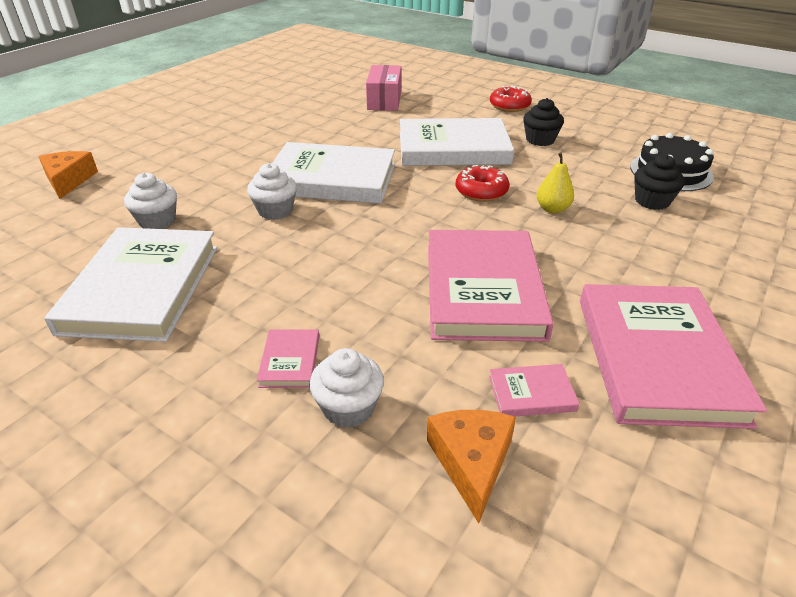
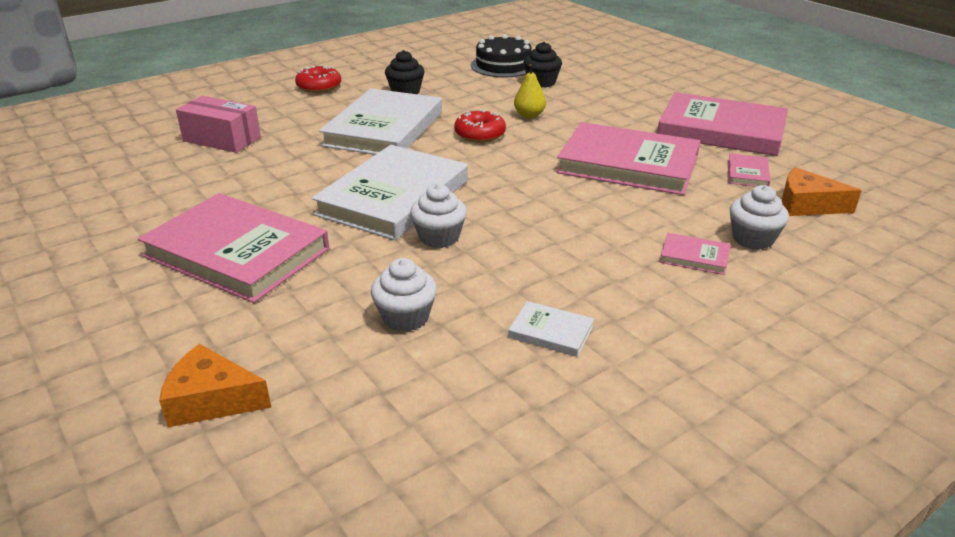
camera: 70 degrees left, 5 degrees down
(142, 288) = (551, 332): white book -> white book, size x0.41
(228, 146) = (237, 252): none -> pink book

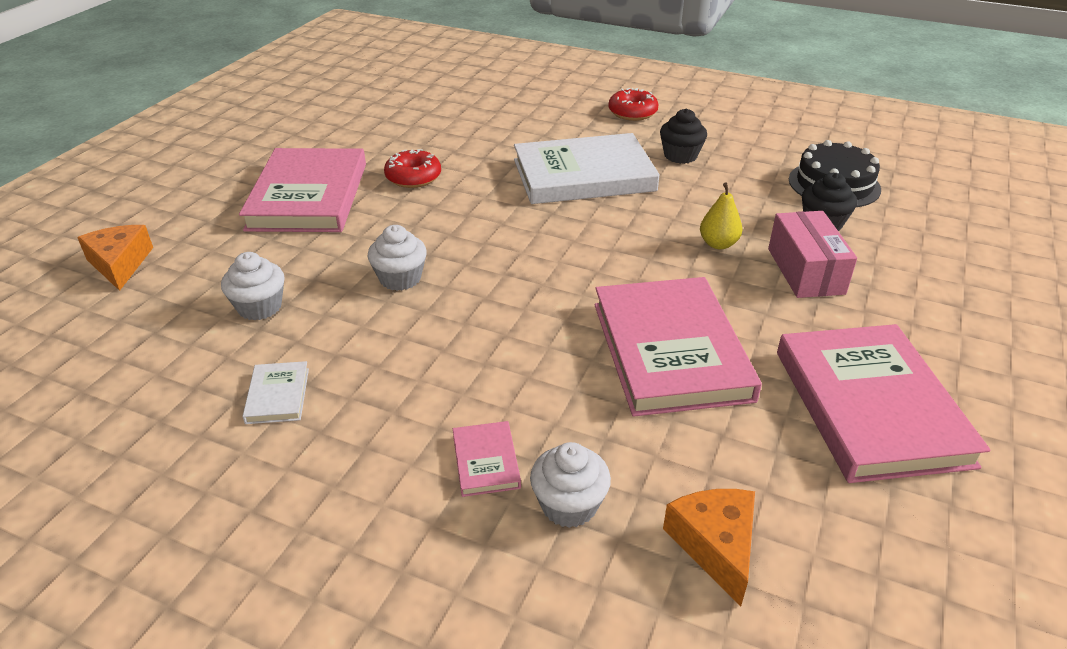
camera: 60 degrees right, 5 degrees up
(222, 139) = (480, 116): pink box -> pink box (805, 271)
(394, 197) = (453, 230): white book -> none
(480, 134) = (633, 229): red donut -> red donut (413, 177)
(747, 173) = (755, 463): pink book -> none

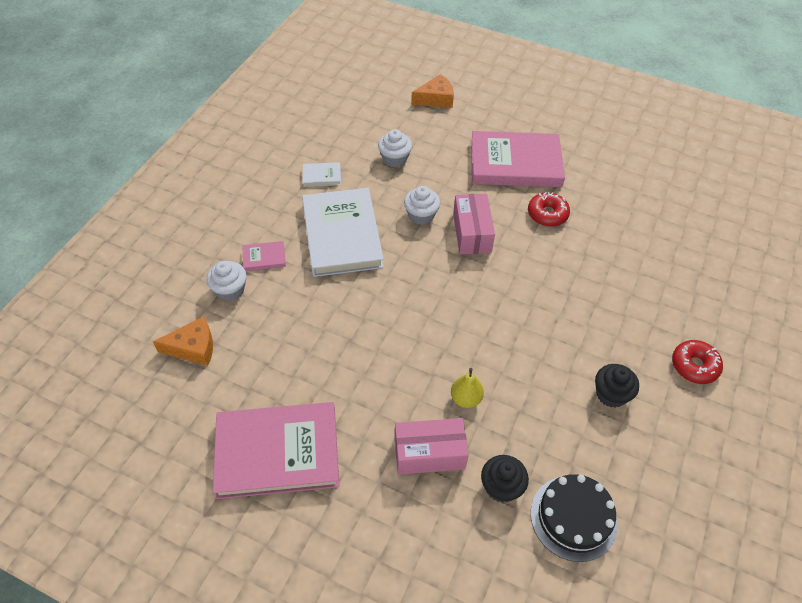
camera: 90 degrees right, 15 degrees up
(441, 234) = (471, 233): none -> pink box
(583, 175) = (564, 318): white book -> white book (342, 235)
(670, 350) = (342, 349): pink book -> none

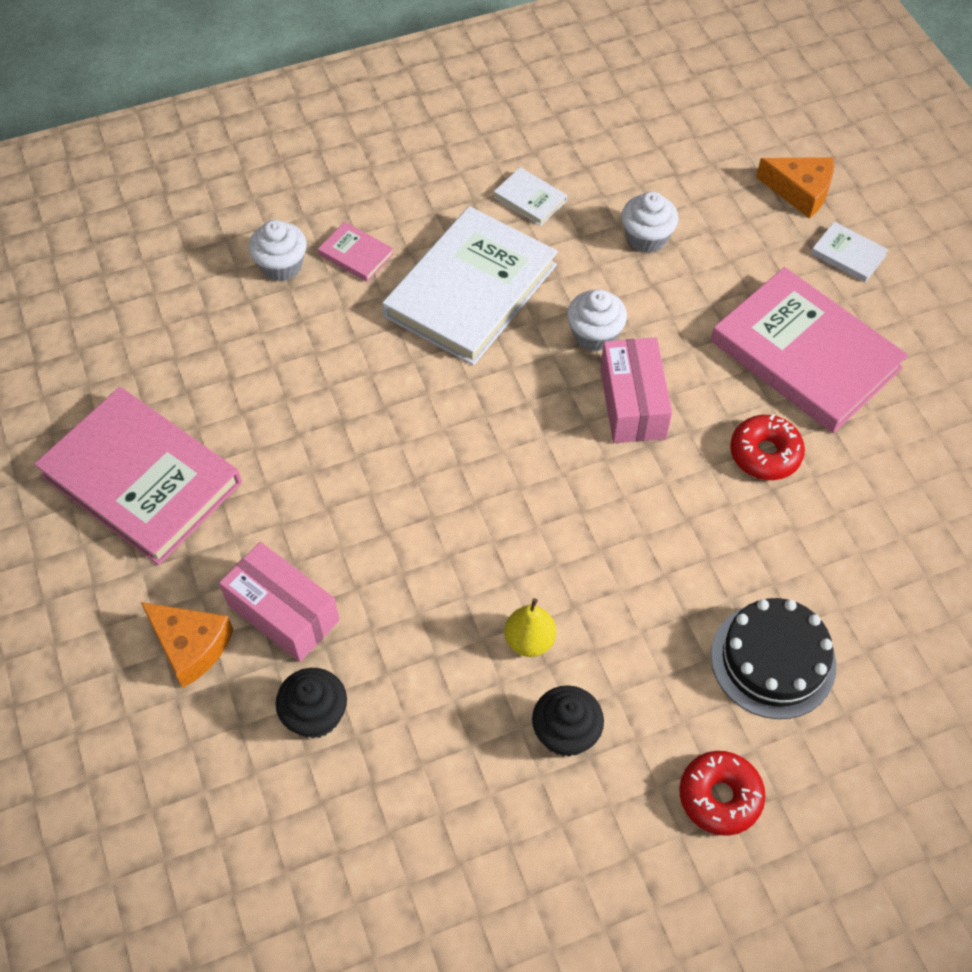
camera: 45 degrees right, 5 degrees up
(193, 348) = (180, 302): orange cheese -> orange cheese (190, 646)
(466, 398) = (390, 589): yellow pear -> yellow pear (529, 640)
(471, 233) = (632, 403): pink box -> pink box turned 45 degrees counterclockwise
(484, 112) = (848, 254): none -> white book
(573, 517) = (352, 818): black cake -> black cake (773, 660)

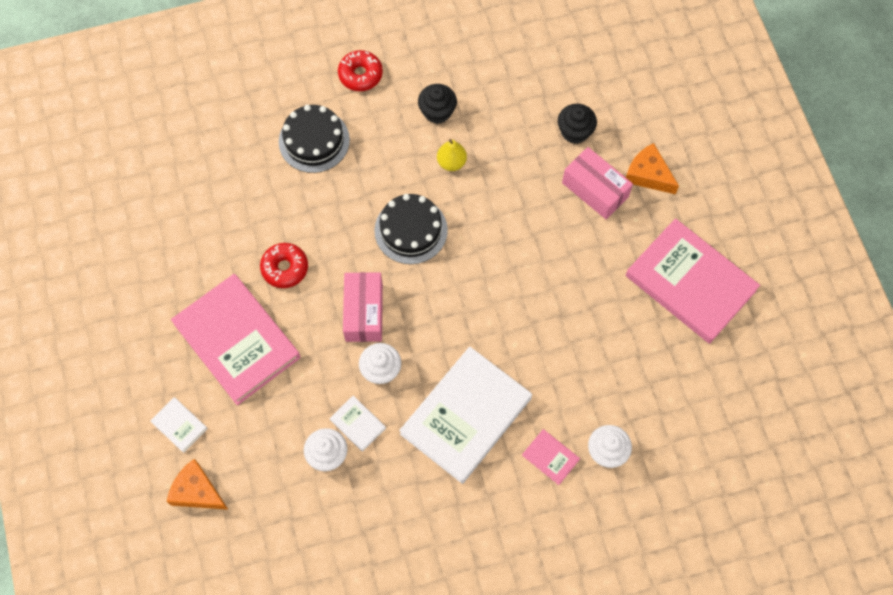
camera: 175 degrees left, 10 degrees up
(530, 199) = (412, 502): white book -> white book (357, 424)
(582, 524) = (411, 230): none -> black cake

